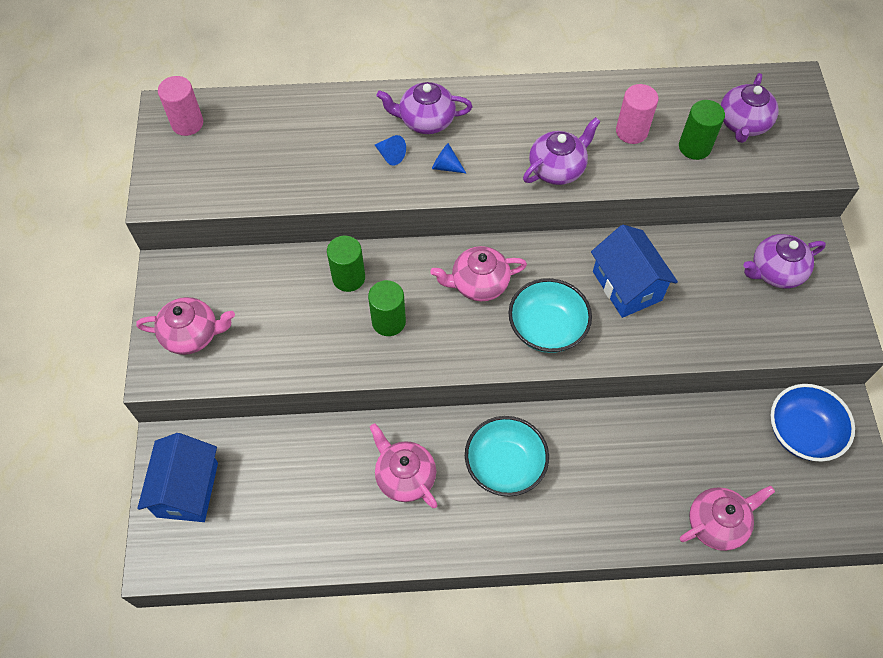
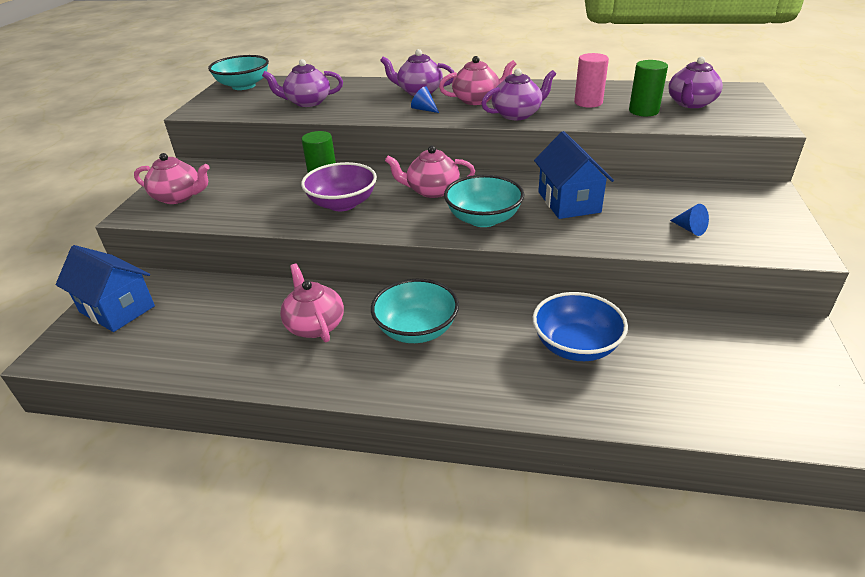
camera: 15 degrees right, 25 degrees down
(187, 123) = (243, 86): pink cylinder -> turquoise bowl
(187, 489) = (117, 309): blue house -> blue house turned 75 degrees counterclockwise
(388, 321) = (342, 204): green cylinder -> purple bowl
(390, 155) = (383, 103): blue cone -> blue cone (690, 229)
(717, 523) = (641, 407): pink teapot -> pink teapot (477, 100)
(775, 271) = (721, 205): purple teapot -> purple teapot (307, 102)
(802, 432) = (752, 344): blue bowl -> blue bowl (576, 346)

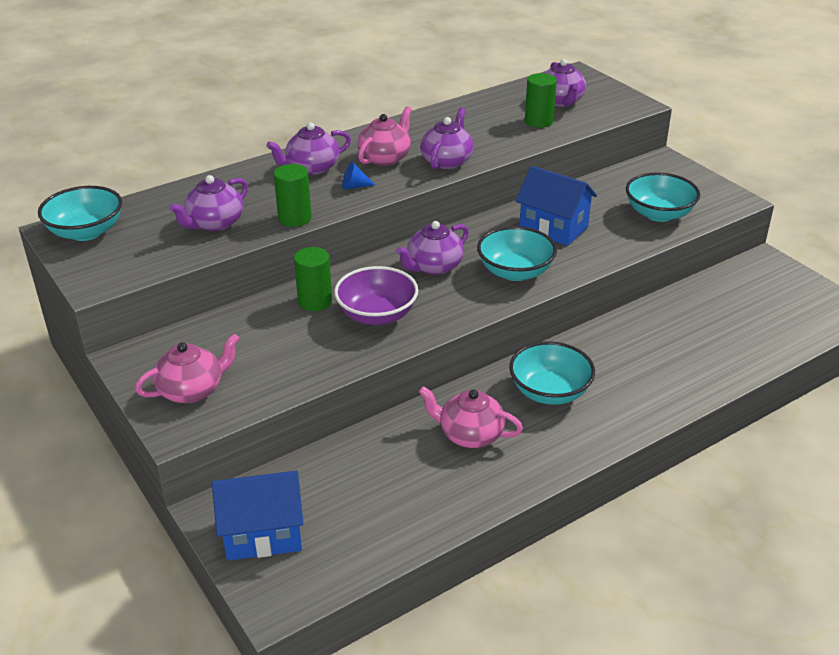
camera: 45 degrees left, 0 degrees up
(353, 114) = (295, 218): none -> green cylinder
(432, 191) = (434, 266): pink teapot -> purple teapot
(576, 346) = (664, 341): blue bowl -> none
(588, 102) = (484, 127): pink cylinder -> none
(690, 229) = (659, 214): blue cone -> turquoise bowl

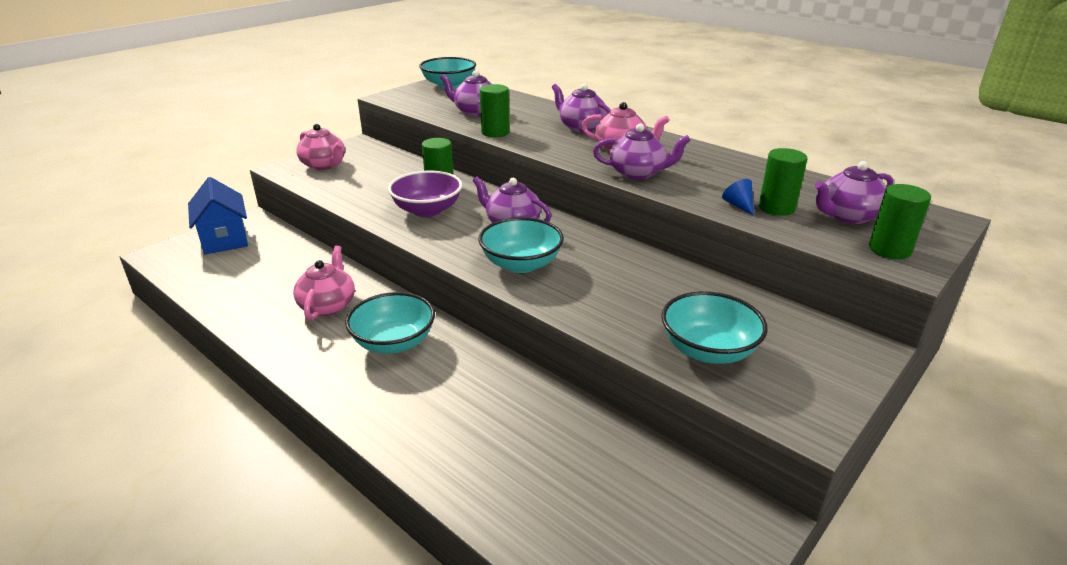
camera: 75 degrees right, 5 degrees down
(354, 186) = (560, 144): blue cone -> blue cone (738, 205)
(553, 228) = (621, 278): blue house -> none
(613, 103) = (889, 250): none -> green cylinder

